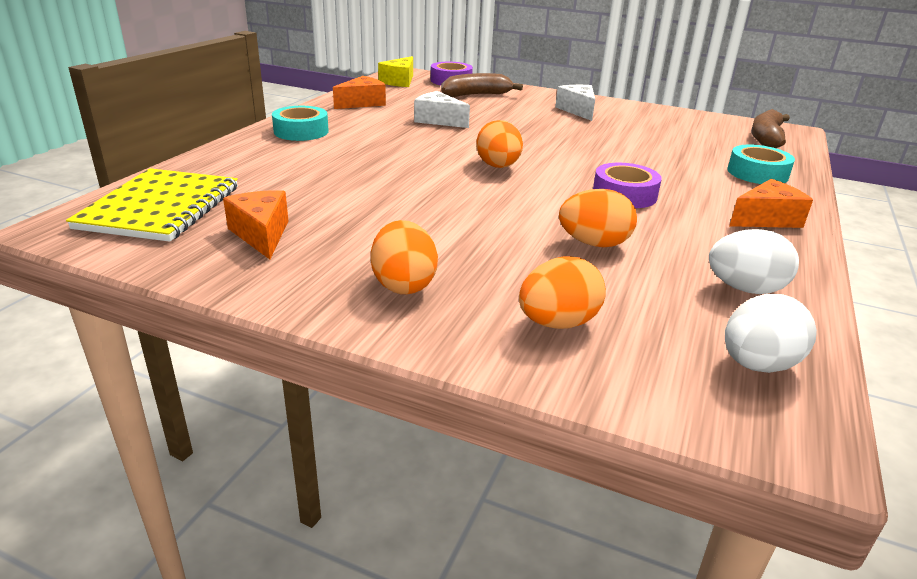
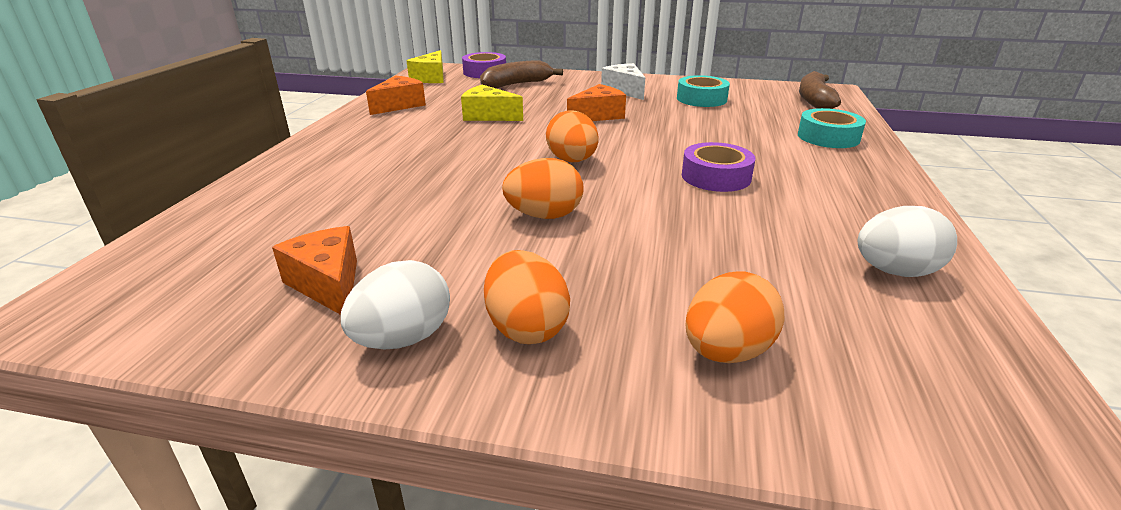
camera: 10 degrees left, 0 degrees up
(160, 207) = (187, 265): yellow notebook -> none
(301, 131) = (340, 145): turquoise tape -> turquoise tape (701, 99)
(438, 120) = (488, 116): white cheese -> yellow cheese
(594, 244) = (714, 239): orange egg -> orange egg (544, 216)
(757, 364) = (967, 369): white egg -> white egg (403, 339)
(766, 219) = (866, 186): orange cheese -> orange cheese (598, 115)

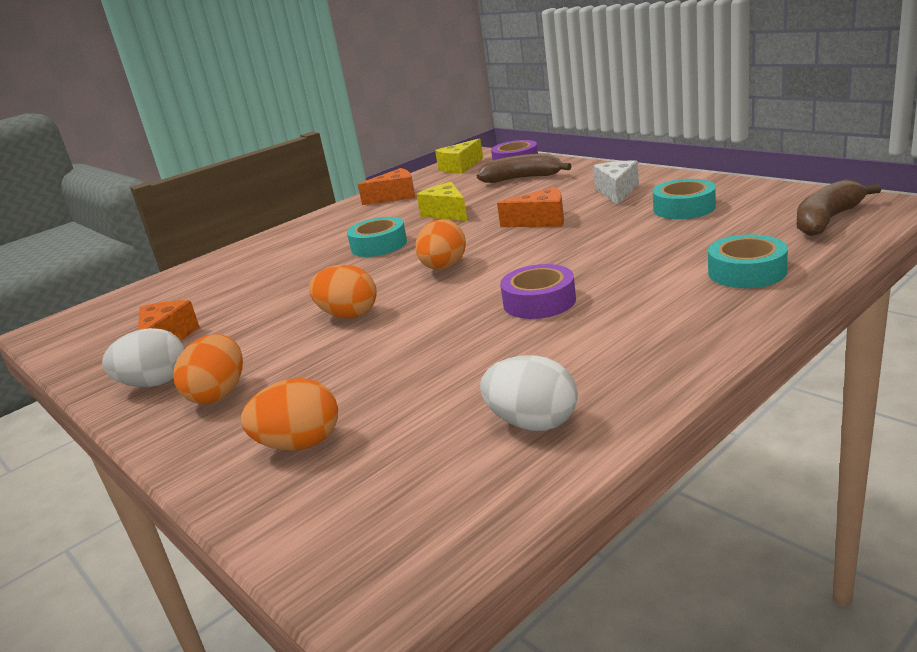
camera: 40 degrees right, 5 degrees down
(460, 149) = (379, 245): none -> turquoise tape

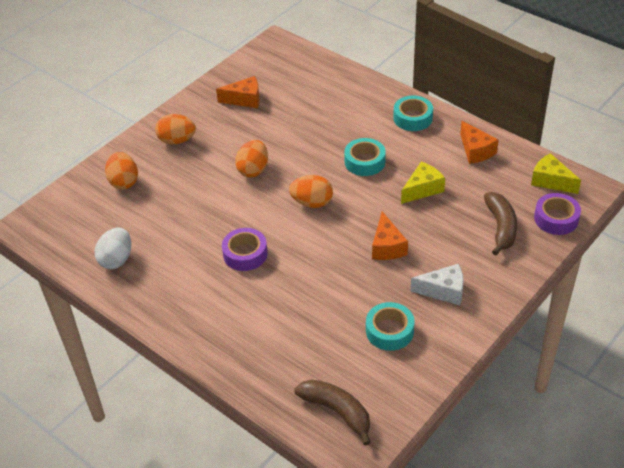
camera: 80 degrees right, 20 degrees up
(155, 383) = (195, 112): white egg -> none
(747, 272) = (258, 354): turquoise tape -> turquoise tape (412, 118)

